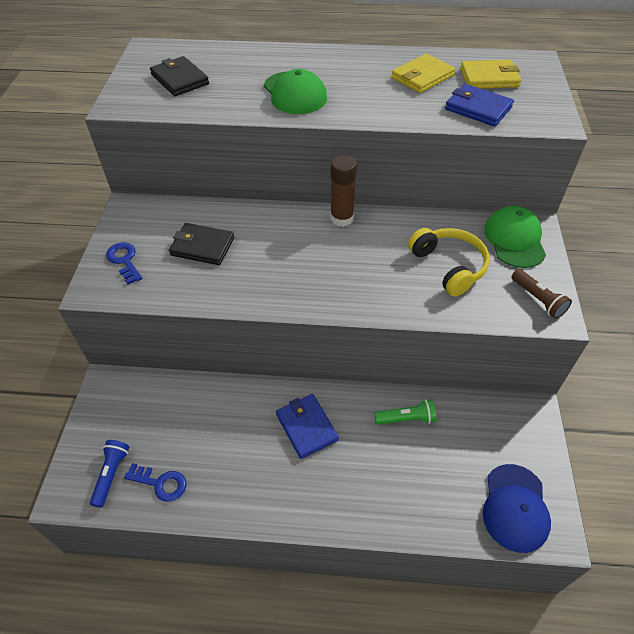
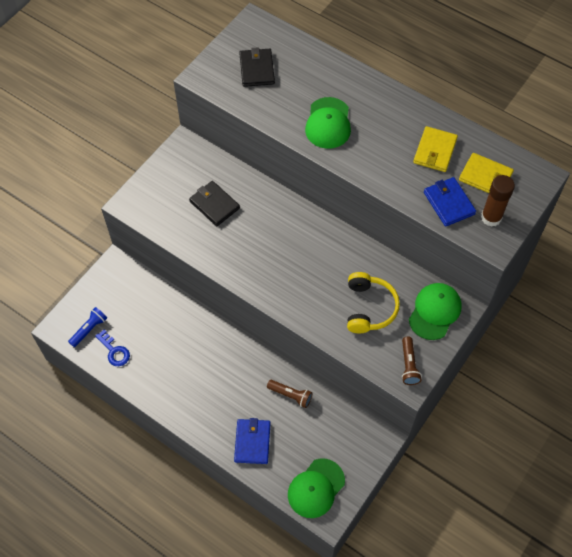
camera: 30 degrees right, 10 degrees up
(124, 260) = (158, 191): blue key -> none
(306, 427) = (222, 365): blue wallet -> blue wallet (252, 442)
(342, 218) = (324, 229): brown glue stick -> brown glue stick (491, 217)
(406, 419) = (291, 395): green flashlight -> brown flashlight
(422, 77) = (435, 151): yellow wallet -> yellow wallet turned 60 degrees counterclockwise
(515, 507) = (316, 488): blue cap -> green cap

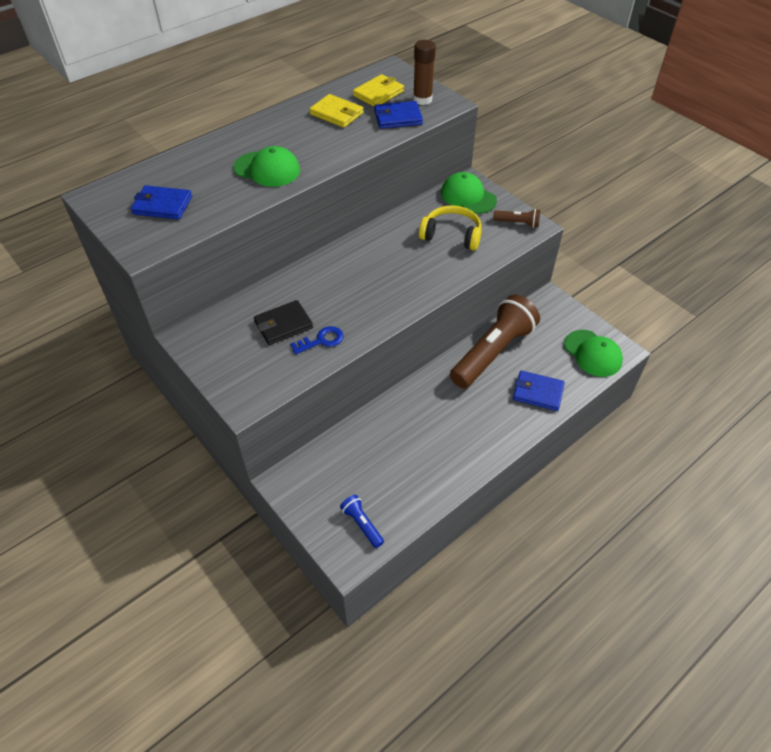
camera: 75 degrees left, 10 degrees down
(114, 351) = (399, 501): blue key -> blue key (321, 340)
(257, 69) = (162, 205): black wallet -> blue wallet
(291, 395) = (493, 352): brown flashlight -> brown flashlight, size x2.35

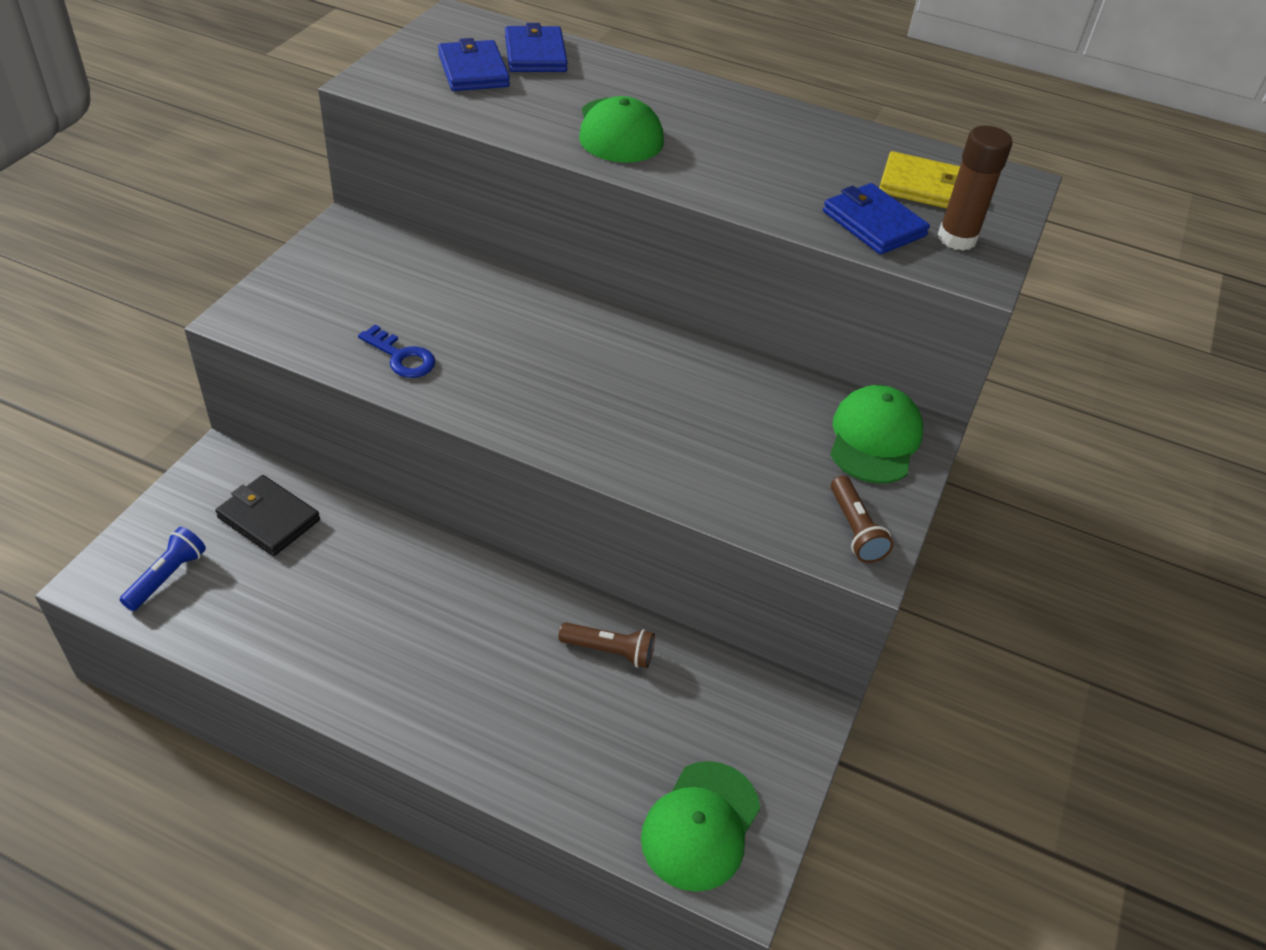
camera: 60 degrees right, 5 degrees down
(283, 325) = (414, 309): black wallet -> black wallet (268, 518)
(336, 113) = (821, 158): yellow wallet -> none
(451, 235) = (749, 443): yellow headphones -> none
(493, 352) = (609, 651): brown flashlight -> brown flashlight, size x0.43
(537, 392) = (545, 750): blue wallet -> blue wallet (535, 54)

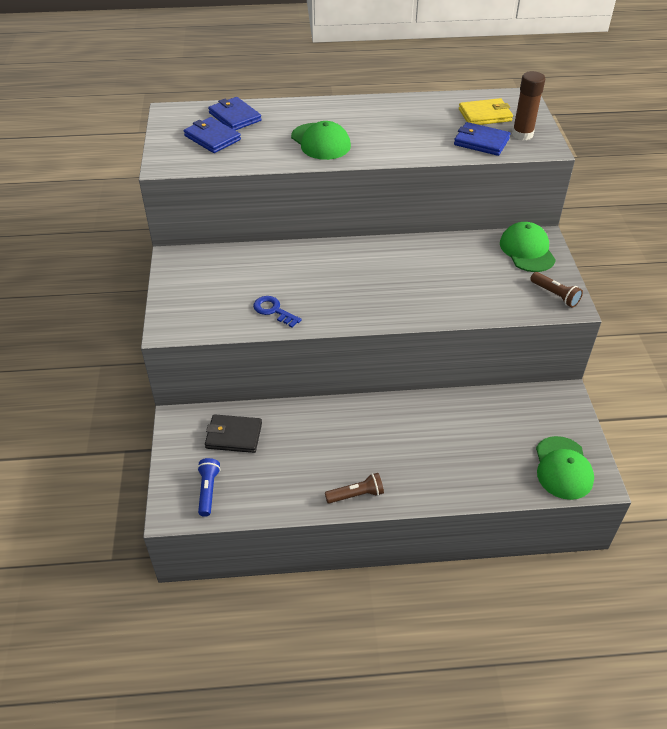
camera: 25 degrees left, 0 degrees up
(401, 357) = (273, 310): blue key -> blue key turned 150 degrees counterclockwise
(609, 651) = (458, 414): brown flashlight -> brown flashlight (356, 495)

